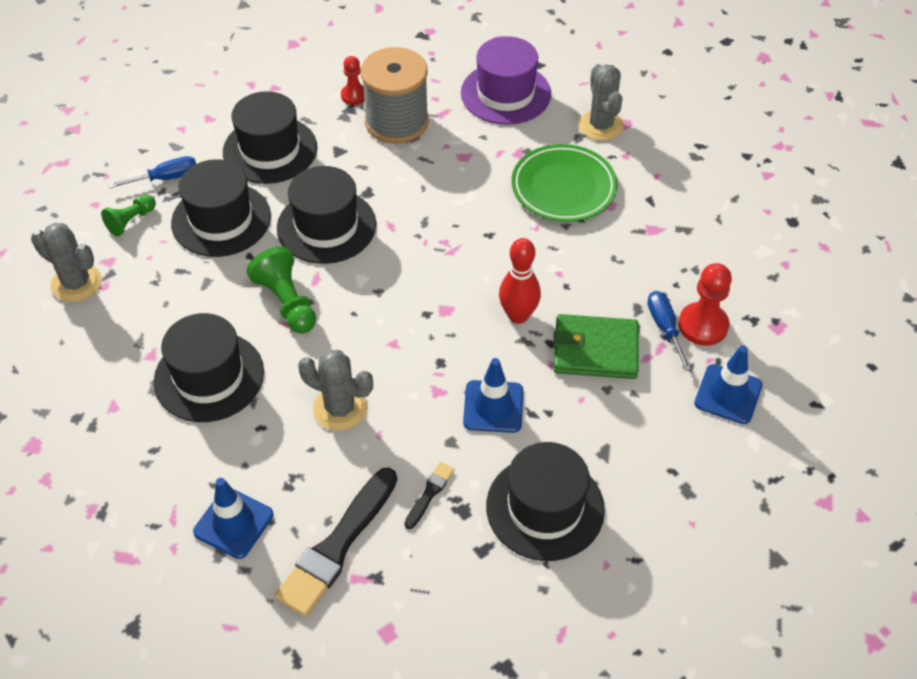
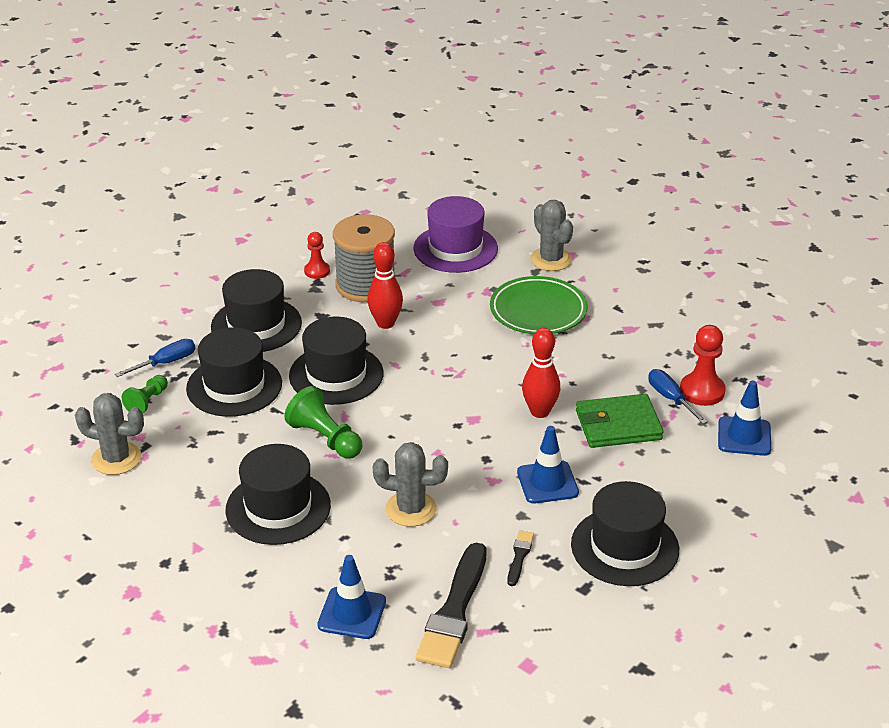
camera: 15 degrees left, 15 degrees down
(399, 173) = (385, 323): none -> red bowling pin

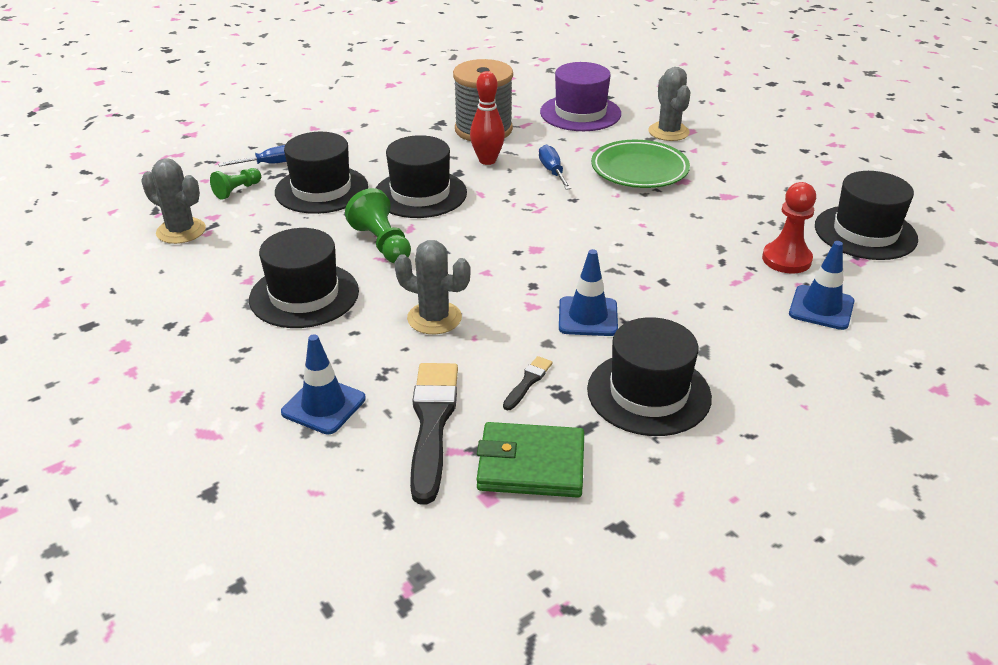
camera: 15 degrees right, 0 degrees up
(256, 325) = (368, 146): black hat -> black hat (865, 232)
(317, 271) = (445, 114): red pawn -> none
(454, 611) = (432, 424): black brush -> black brush turned 150 degrees clockwise
(540, 412) = (606, 253): red bowling pin -> none
(618, 425) = (684, 276): green wallet -> green wallet (531, 464)
(670, 399) = (750, 261): blue screwdriver -> blue screwdriver (552, 171)

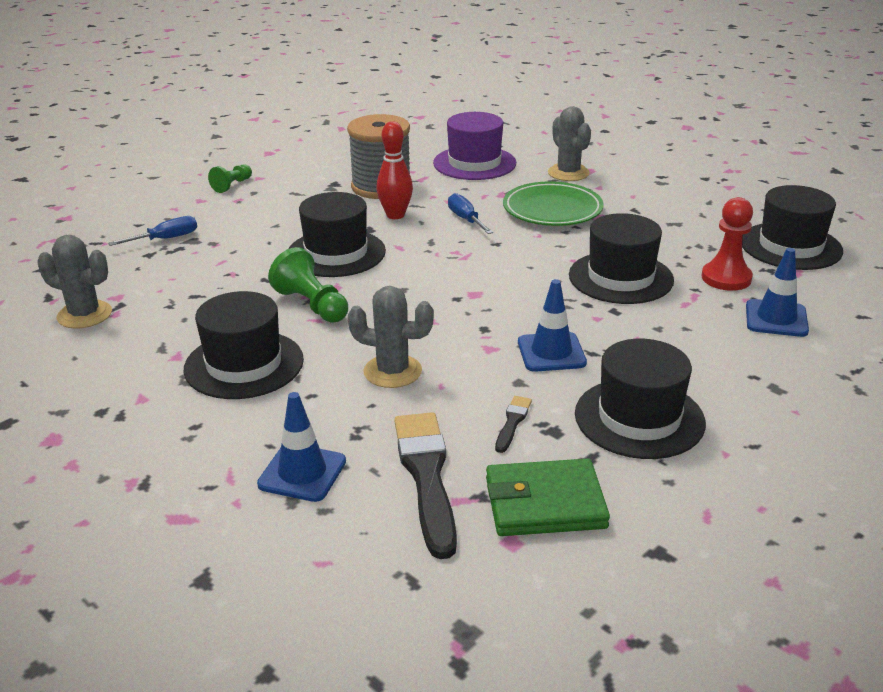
camera: 10 degrees left, 5 degrees down
(237, 190) = (135, 268): green pawn -> green pawn (232, 185)
(321, 190) = (228, 259): black hat -> black hat (620, 278)

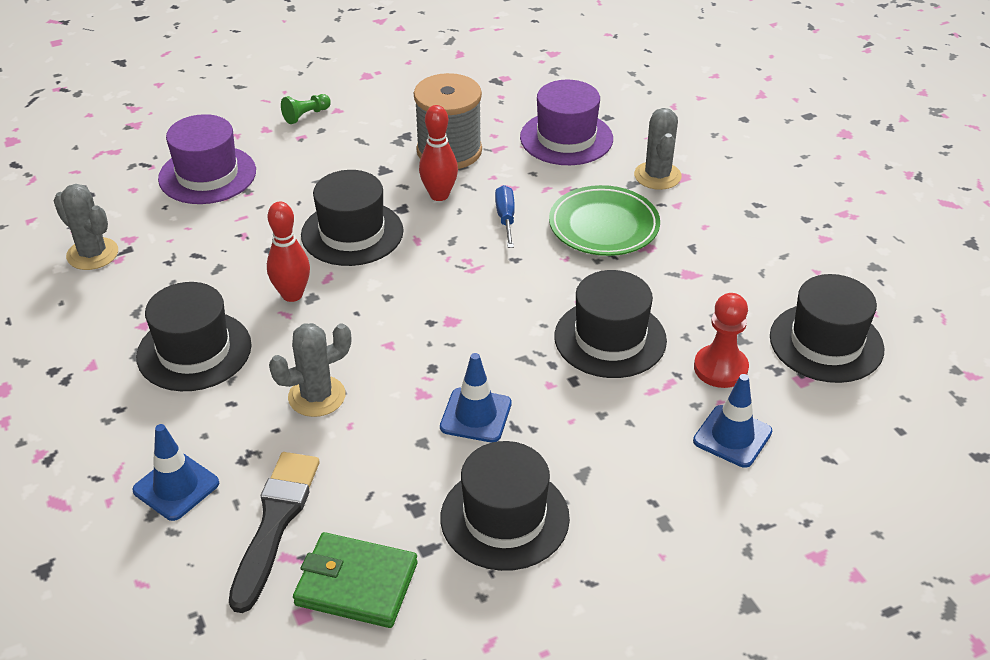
camera: 20 degrees right, 10 degrees up
(165, 239) = (207, 175): blue screwdriver -> purple hat
(312, 305) = (292, 295): green pawn -> red bowling pin
(392, 371) = (317, 396): grey cactus -> grey cactus turned 60 degrees counterclockwise
(512, 422) = (386, 487): black brush -> none

